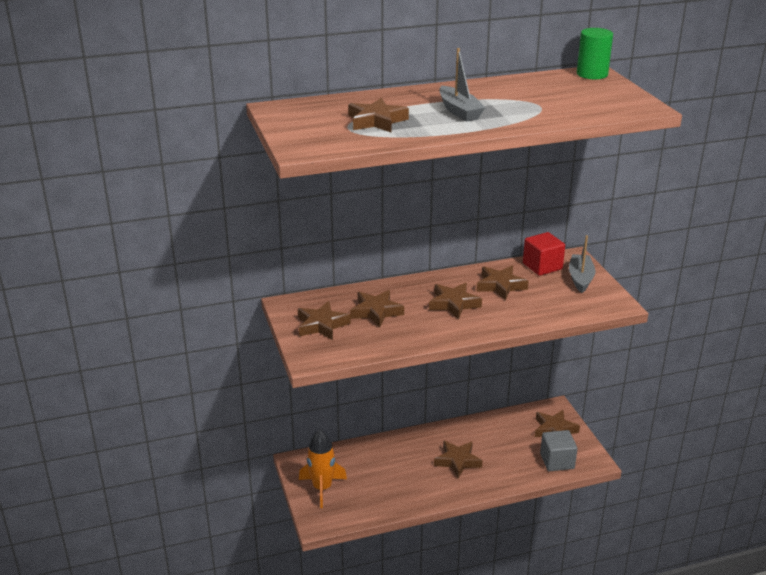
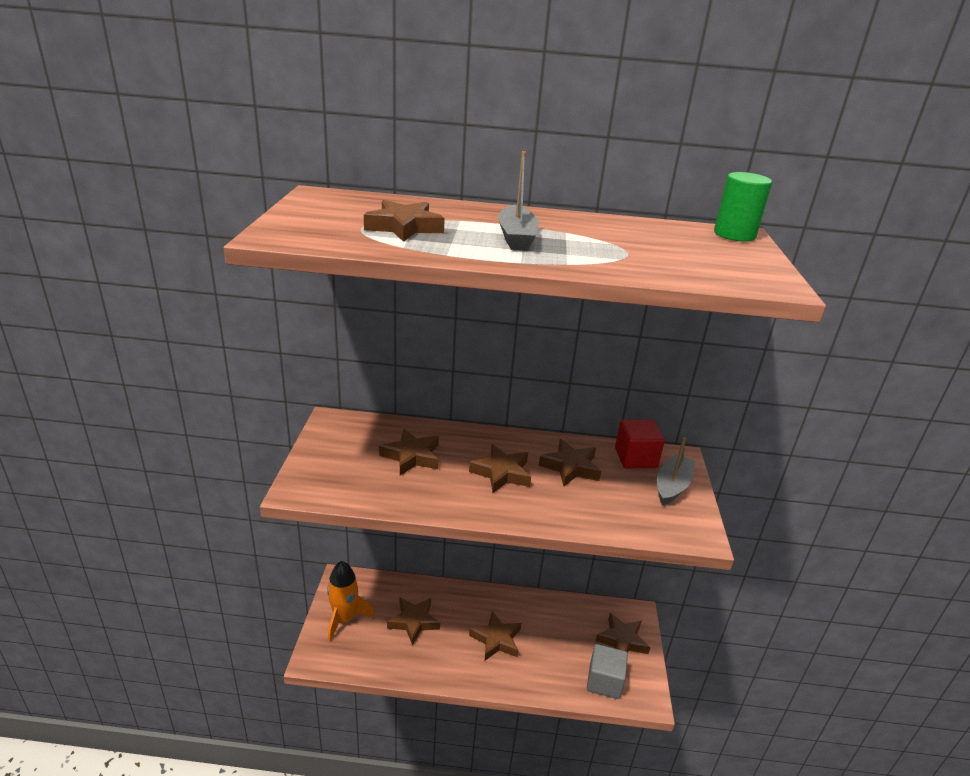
camera: 20 degrees right, 0 degrees up
(322, 325) = (344, 454): brown star -> brown star (414, 621)

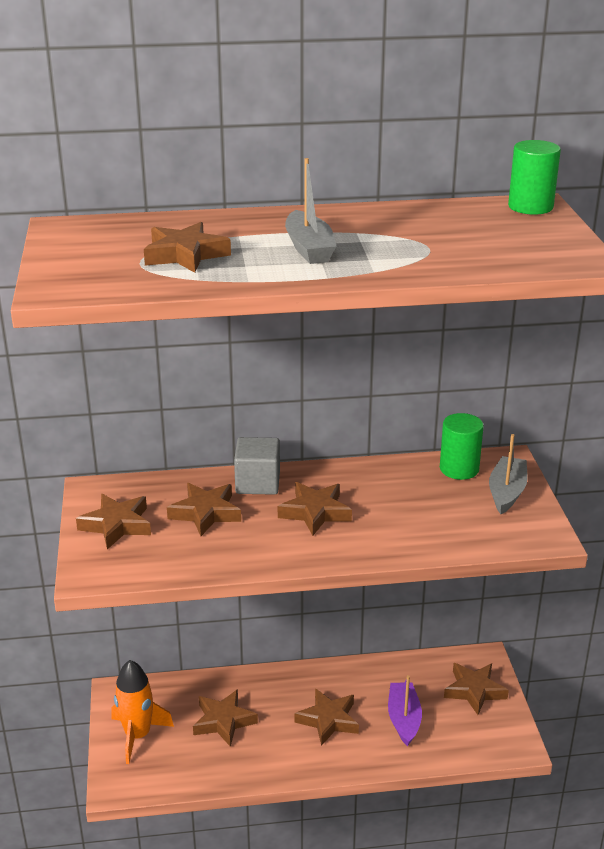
camera: 10 degrees left, 0 degrees up
(558, 652) = (404, 719): none -> purple boat
(570, 467) = (390, 492): brown star -> brown star (117, 525)
(604, 681) = (464, 738): grey cube -> grey cube (258, 483)
(635, 458) = (459, 469): red cube -> green cylinder

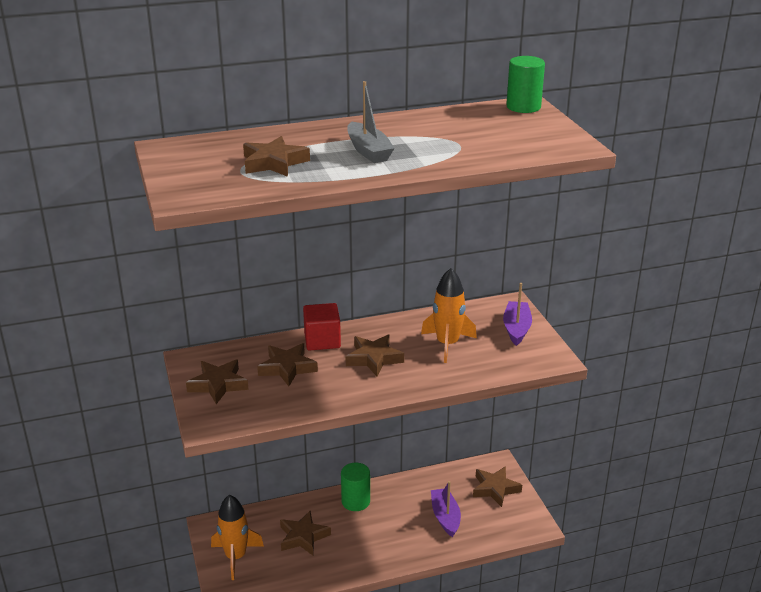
camera: 10 degrees left, 0 degrees up
(258, 483) = (322, 340): grey cube -> red cube
(328, 720) = (386, 525): brown star -> none
(412, 503) = (447, 344): none -> orange rocket
(459, 469) = (476, 314): green cylinder -> green cylinder (355, 501)
(506, 492) = (516, 328): grey boat -> purple boat

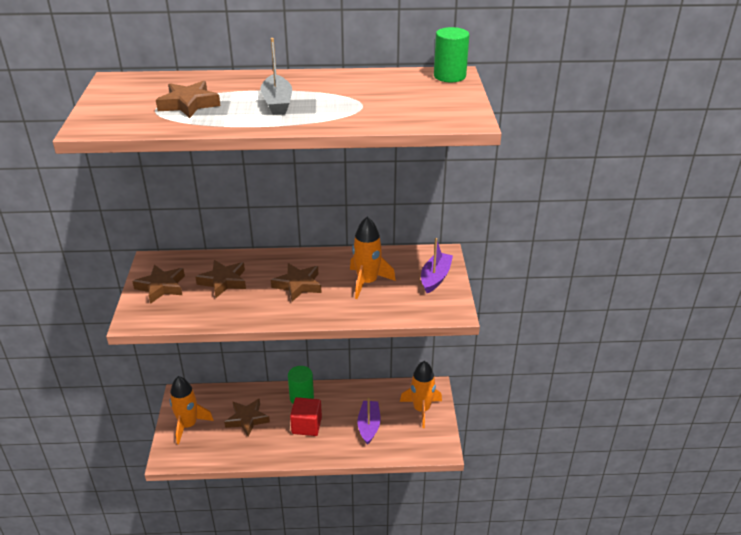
camera: 15 degrees right, 5 degrees up
(322, 340) = (265, 262): red cube -> red cube (306, 425)
(495, 489) = (421, 409): brown star -> orange rocket

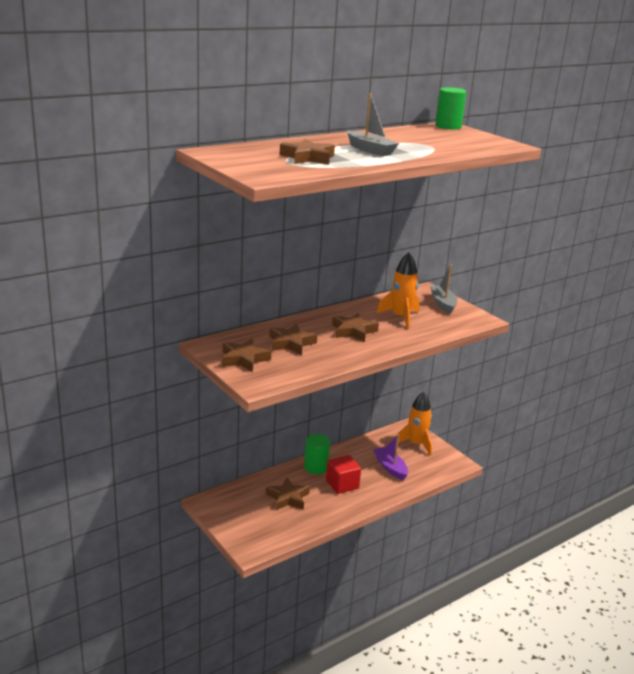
camera: 35 degrees left, 10 degrees down
(188, 425) = (240, 520): orange rocket -> none
(435, 278) = (442, 304): purple boat -> grey boat

